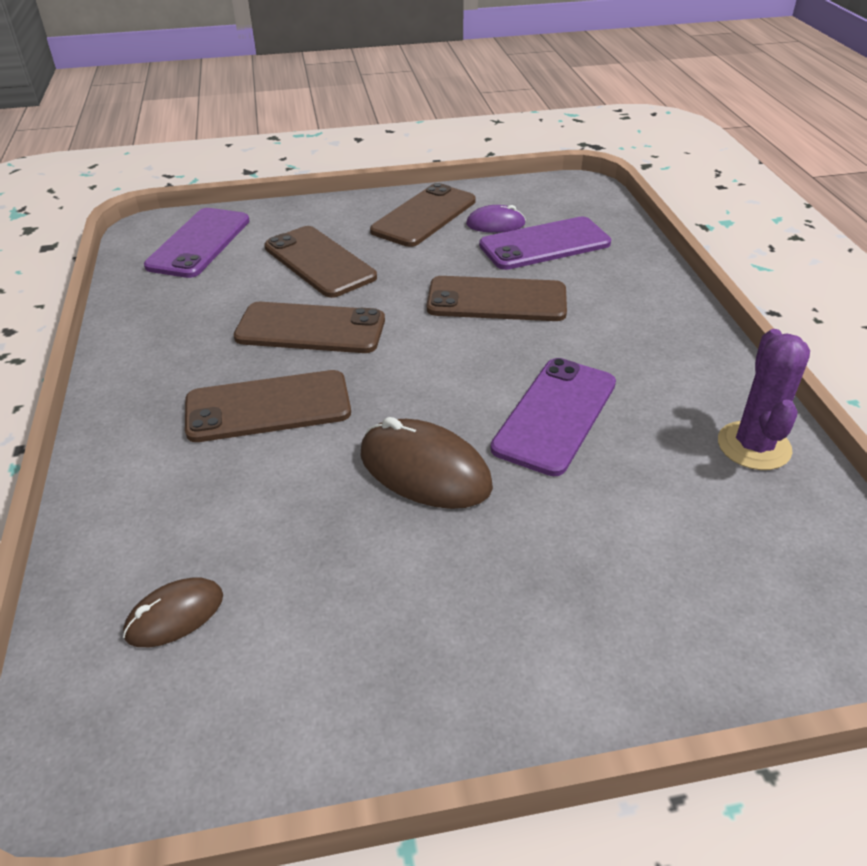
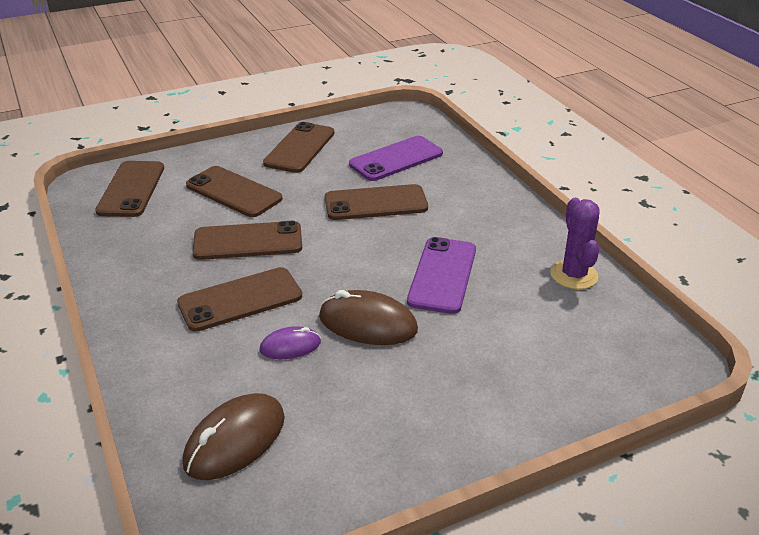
camera: 15 degrees left, 5 degrees down
(175, 615) = (235, 440): brown mouse -> brown mouse, size x1.71
(199, 243) = (131, 189): purple phone -> brown phone
(495, 224) = (355, 148): purple mouse -> purple mouse (290, 346)

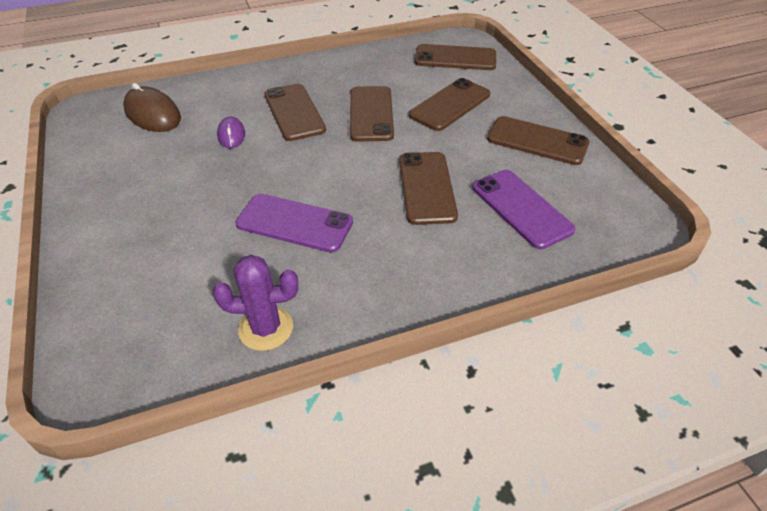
camera: 95 degrees right, 10 degrees up
(368, 323) = (242, 173): brown mouse -> none

